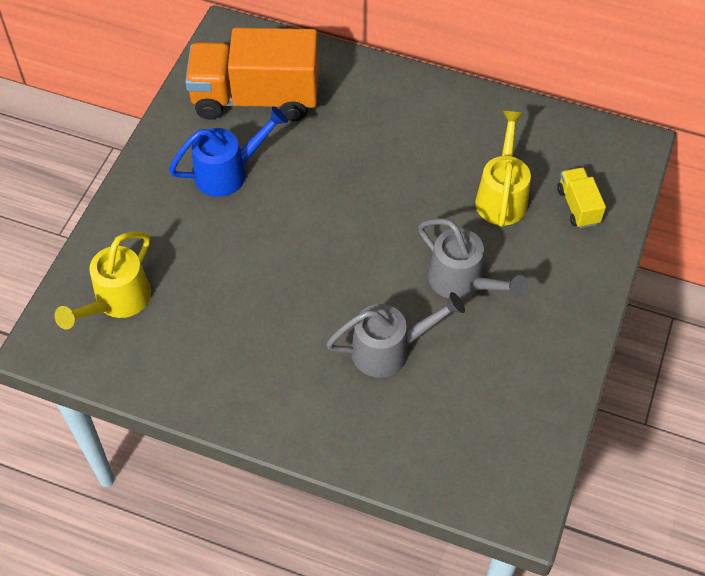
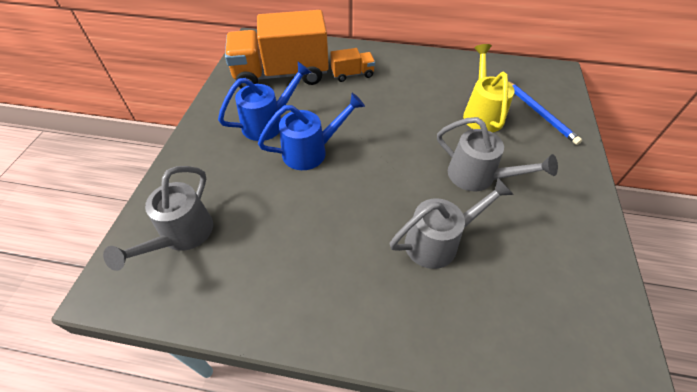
camera: 10 degrees left, 5 degrees down
(117, 301) = (182, 235): yellow watering can -> grey watering can
(273, 220) = (311, 151): none -> blue watering can
(351, 110) = (352, 74): none -> orange truck
(578, 206) = (539, 113): yellow truck -> blue pencil

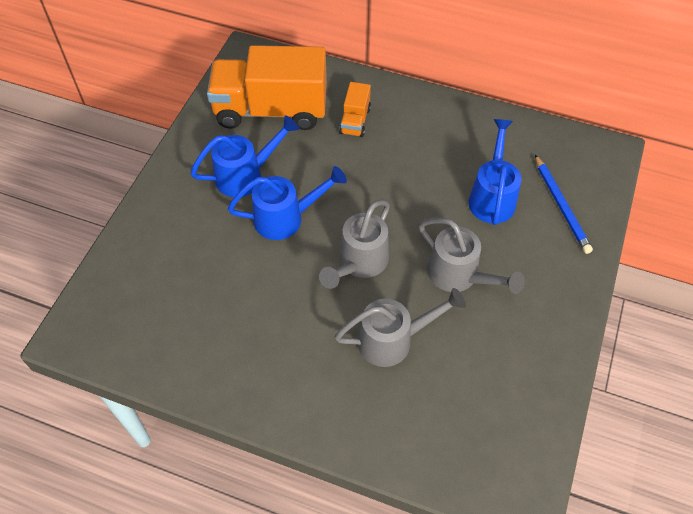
camera: 10 degrees right, 5 degrees up
(182, 235) = (141, 294): grey watering can -> grey watering can (360, 263)
(352, 74) = (355, 121): orange truck -> orange truck turned 105 degrees clockwise
(481, 114) = (492, 197): yellow watering can -> blue watering can

